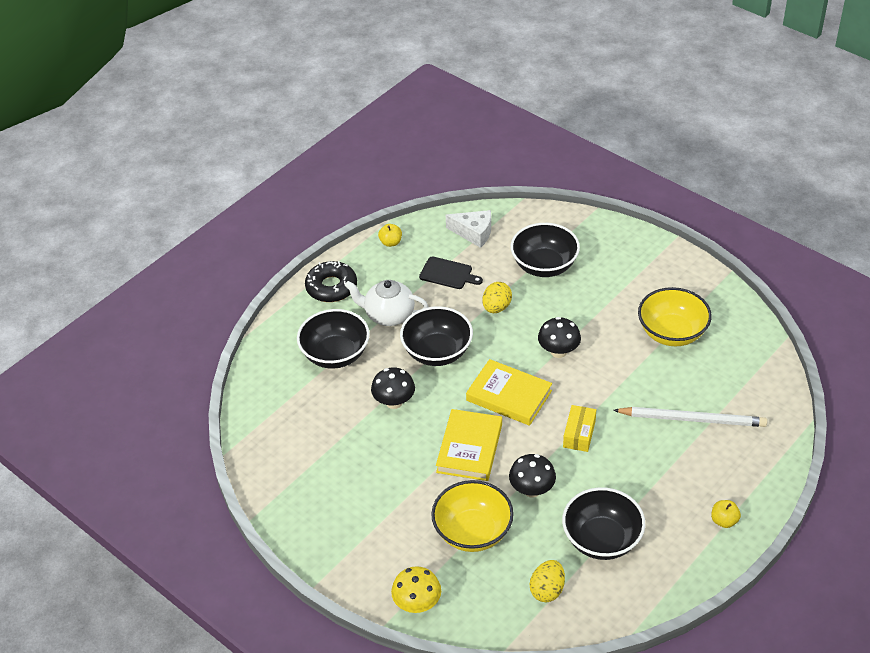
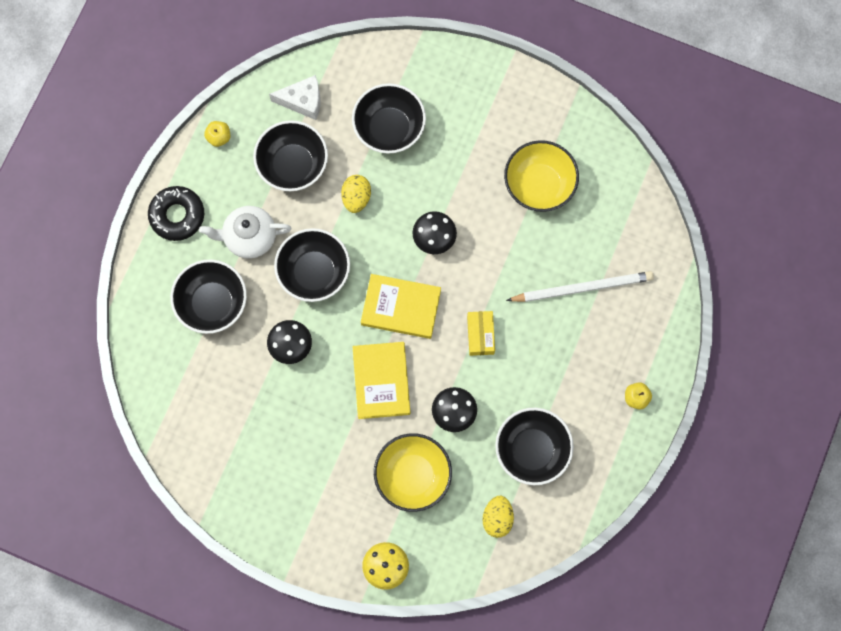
camera: 20 degrees left, 30 degrees up
(448, 273) = (293, 165): black cutting board -> black bowl

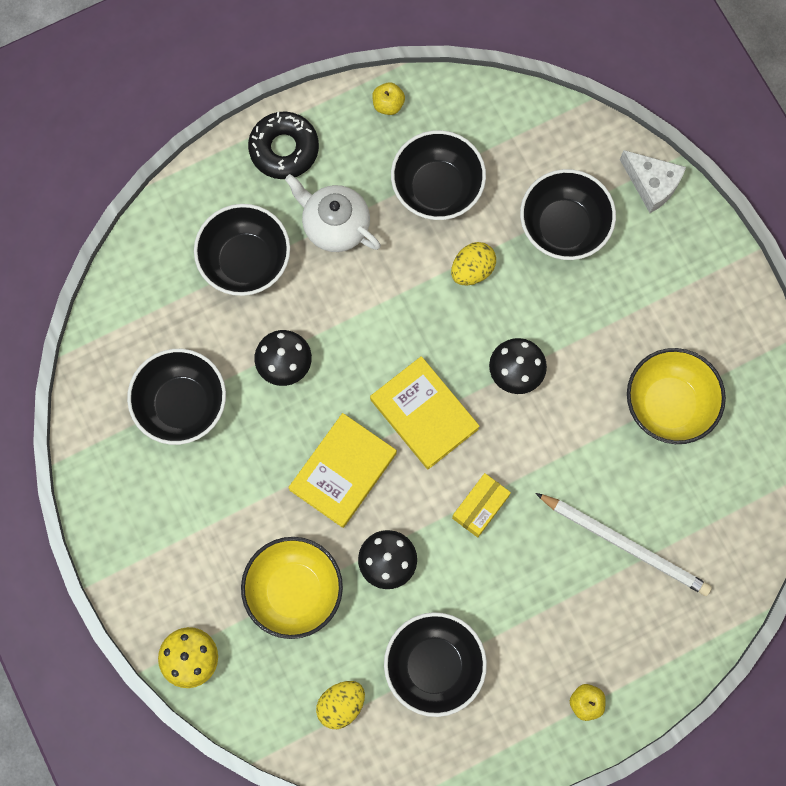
camera: 40 degrees right, 0 degrees up
(303, 101) = (500, 132): white cheese -> white cheese (652, 184)
(314, 272) = (368, 310): black bowl -> black bowl (182, 404)

